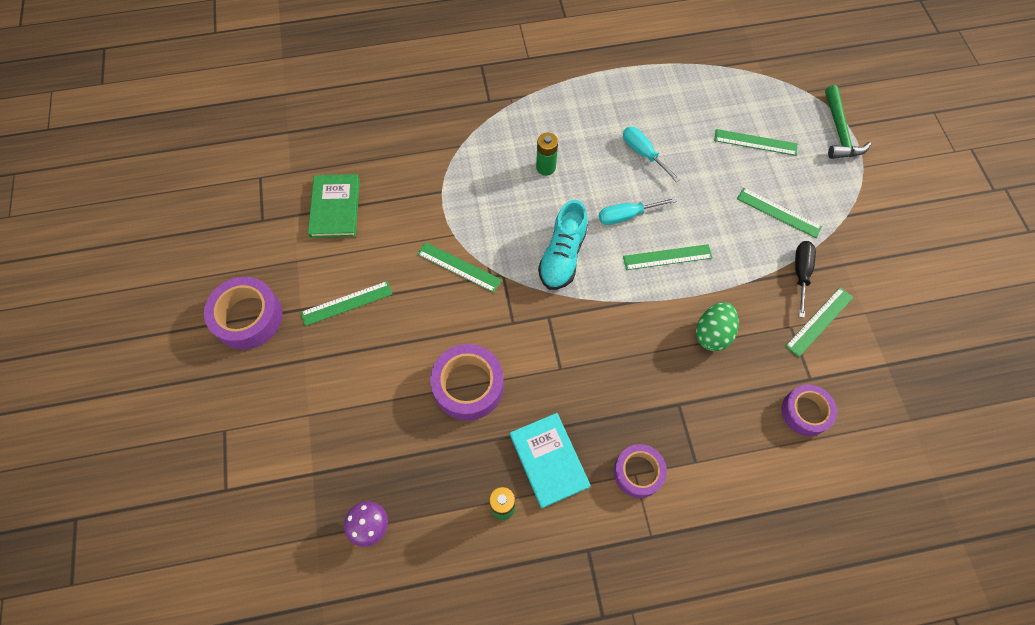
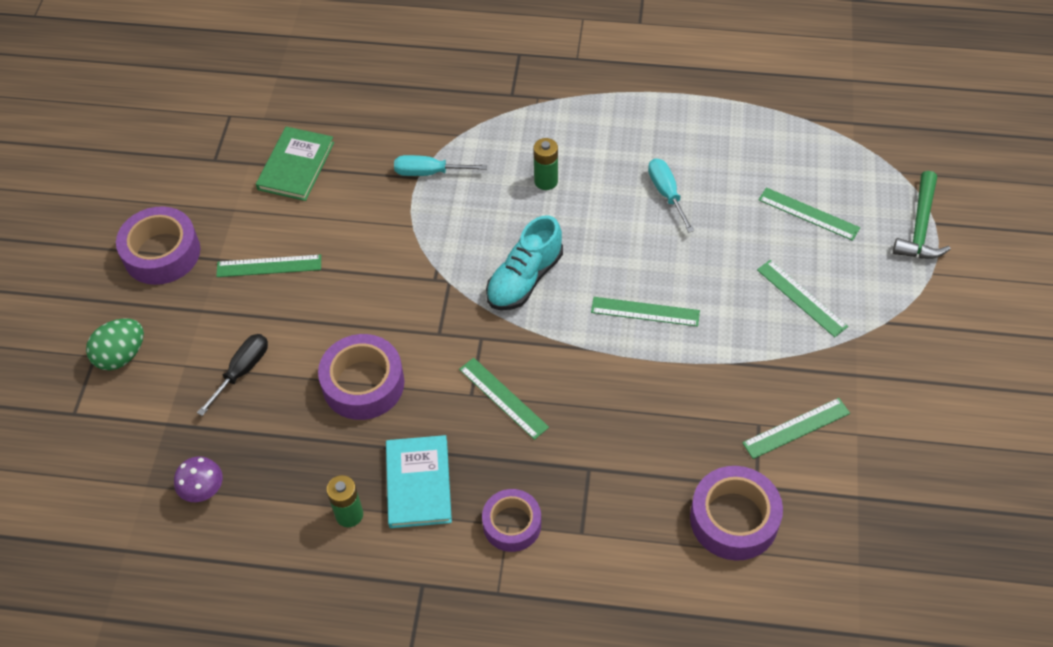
camera: 20 degrees right, 10 degrees down
(459, 267) = (404, 261): green ruler -> green ruler (503, 398)
(626, 215) = (617, 255): turquoise screwdriver -> turquoise screwdriver (429, 172)
(712, 334) = (661, 406): green egg -> green egg (121, 356)
(801, 273) = (797, 371): black screwdriver -> black screwdriver (242, 371)
(805, 412) = (734, 519): purple tape -> purple tape, size x1.50

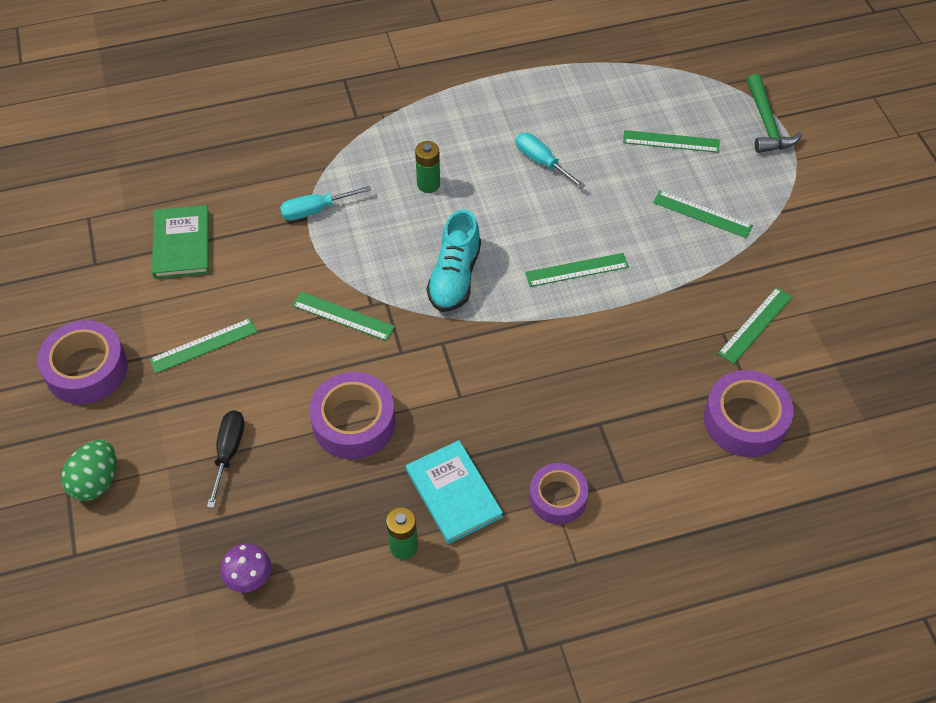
camera: 25 degrees left, 0 degrees up
(503, 398) = (491, 389): green ruler -> green ruler (343, 316)

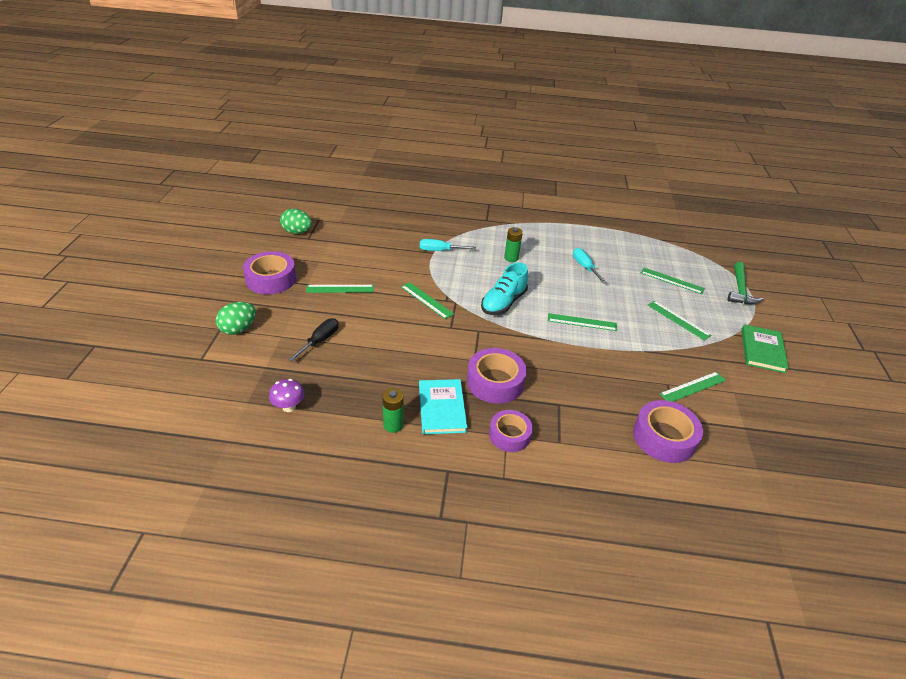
camera: 20 degrees right, 15 degrees down
(69, 257) = (297, 232): none -> green egg
(181, 244) = (358, 243): green book -> green book (762, 350)
(354, 422) = (402, 351): purple tape -> purple tape (495, 382)

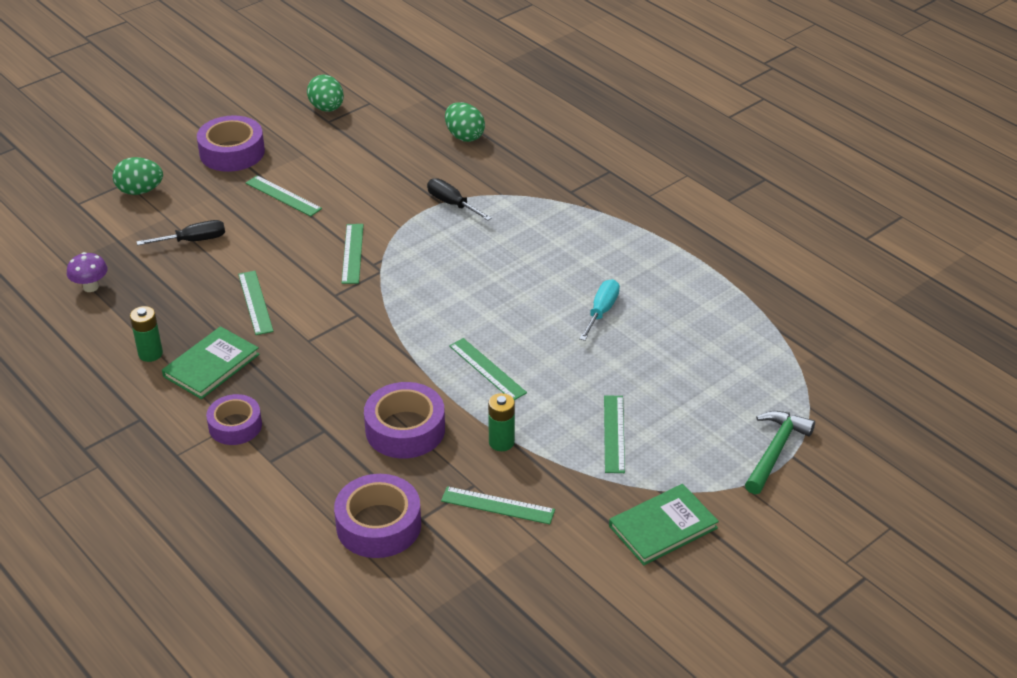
camera: 45 degrees right, 0 degrees up
(396, 216) = (464, 136): none -> green egg
(440, 250) = (452, 204): turquoise screwdriver -> black screwdriver
(441, 408) = (211, 365): turquoise book -> green book
(495, 382) = (295, 372): purple tape -> purple tape (405, 429)
(503, 303) = (431, 300): turquoise shoe -> none
(511, 258) = (524, 254): green battery -> green battery (501, 442)
(672, 280) = (694, 388): green ruler -> green ruler (255, 302)
(740, 290) = (775, 451): green hammer -> green hammer turned 150 degrees clockwise

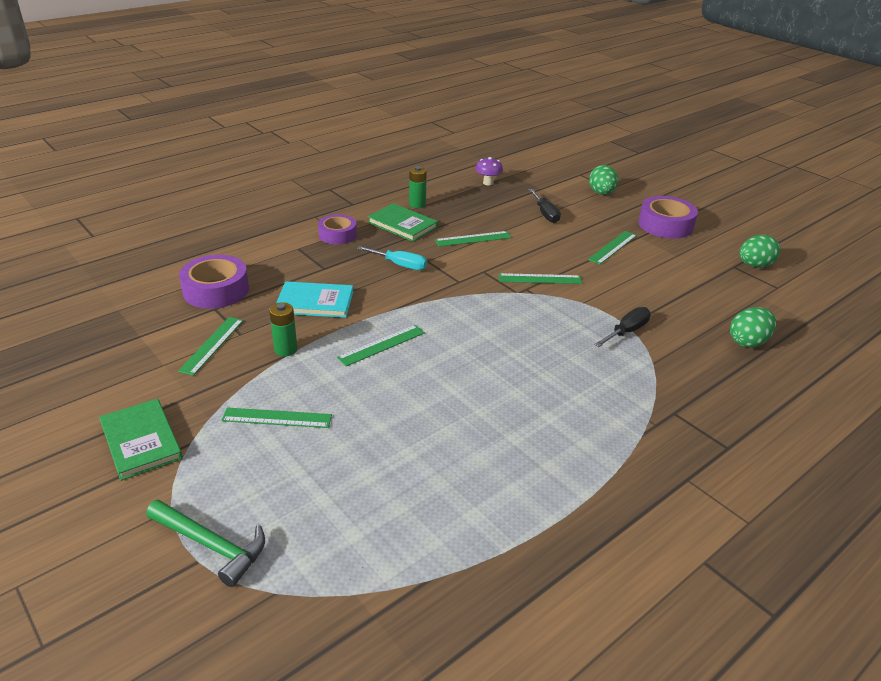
camera: 90 degrees right, 5 degrees down
(405, 429) = (315, 302): purple tape -> turquoise book
(601, 311) = (463, 422): turquoise screwdriver -> turquoise screwdriver (400, 265)

